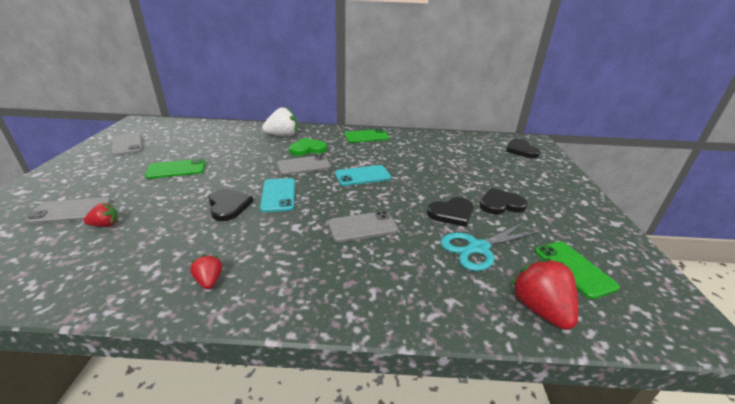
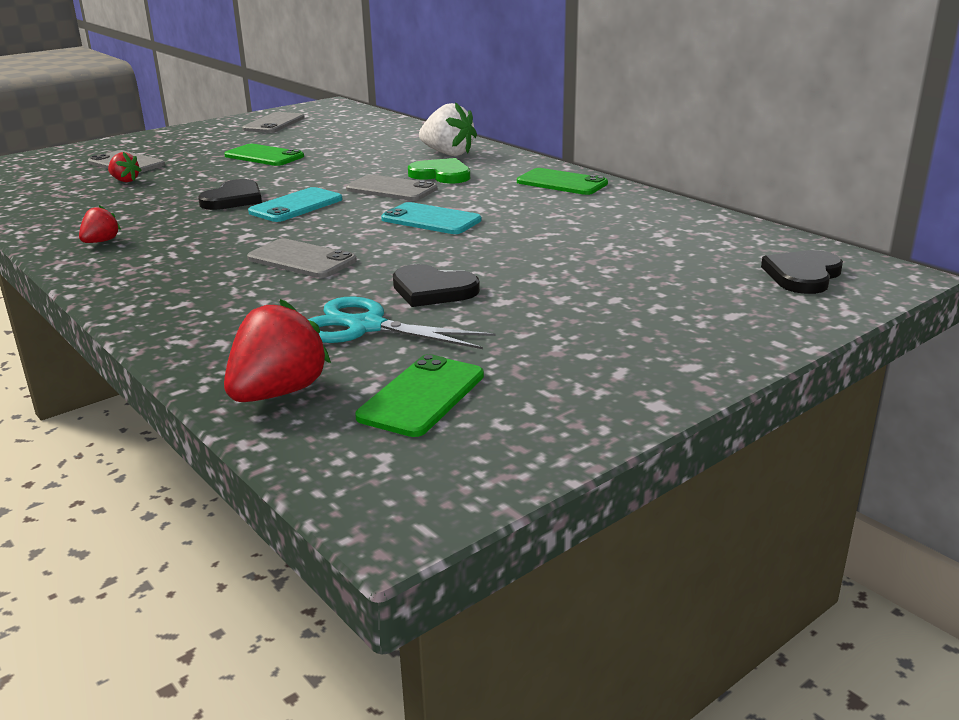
camera: 50 degrees right, 5 degrees down
(500, 204) = (530, 310): black heart -> none

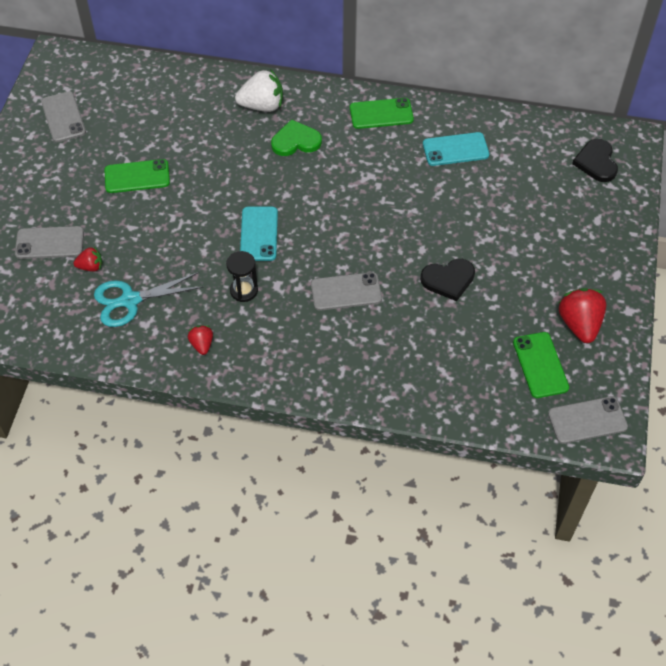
camera: 40 degrees left, 30 degrees up
(209, 228) = (244, 290): none -> black hourglass
(233, 199) = (206, 248): black heart -> none
(278, 393) = (482, 402): red strawberry -> red strawberry (579, 324)
(366, 327) = (457, 331): turquoise scissors -> turquoise scissors (130, 300)
(391, 189) = (289, 179): grey phone -> grey phone (587, 420)
(431, 220) = (360, 205): turquoise phone -> turquoise phone (455, 149)

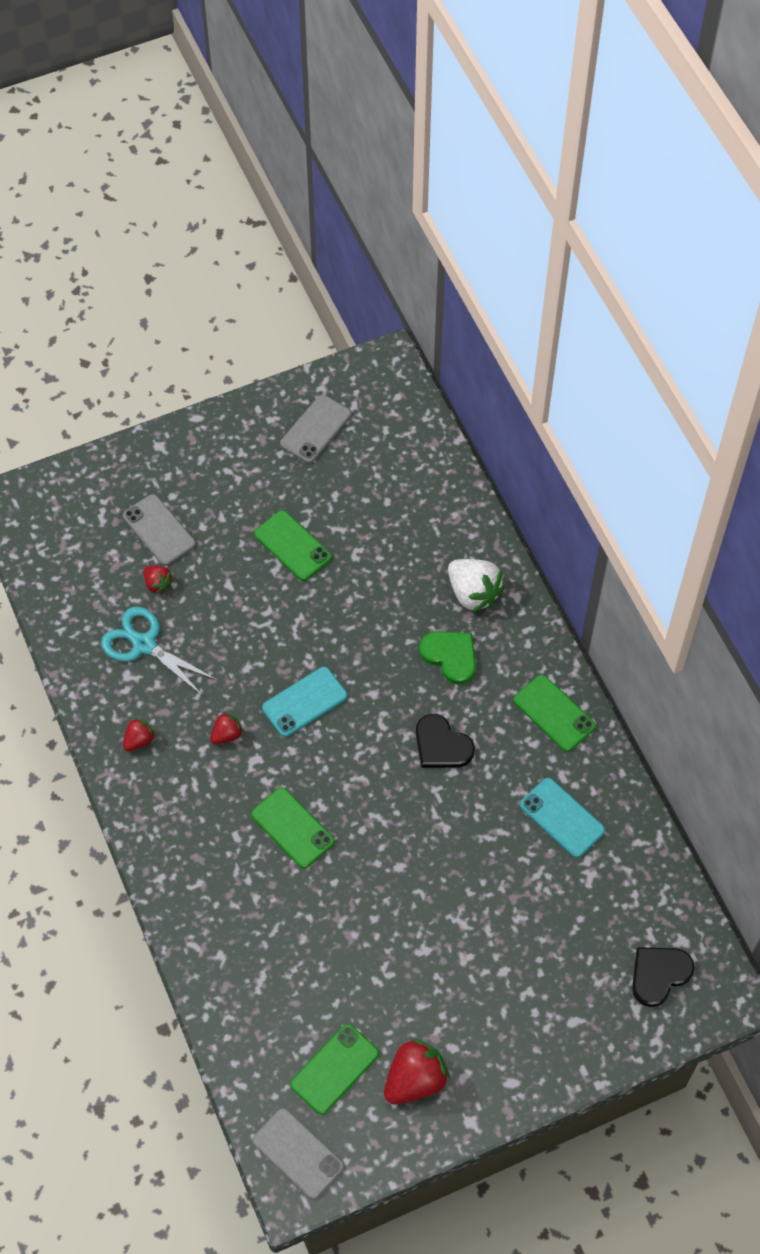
camera: 55 degrees right, 5 degrees up
(244, 290) = (227, 734): black hourglass -> red strawberry
(346, 292) = (292, 828): grey phone -> green phone
(448, 280) = (378, 916): black heart -> black heart (441, 745)

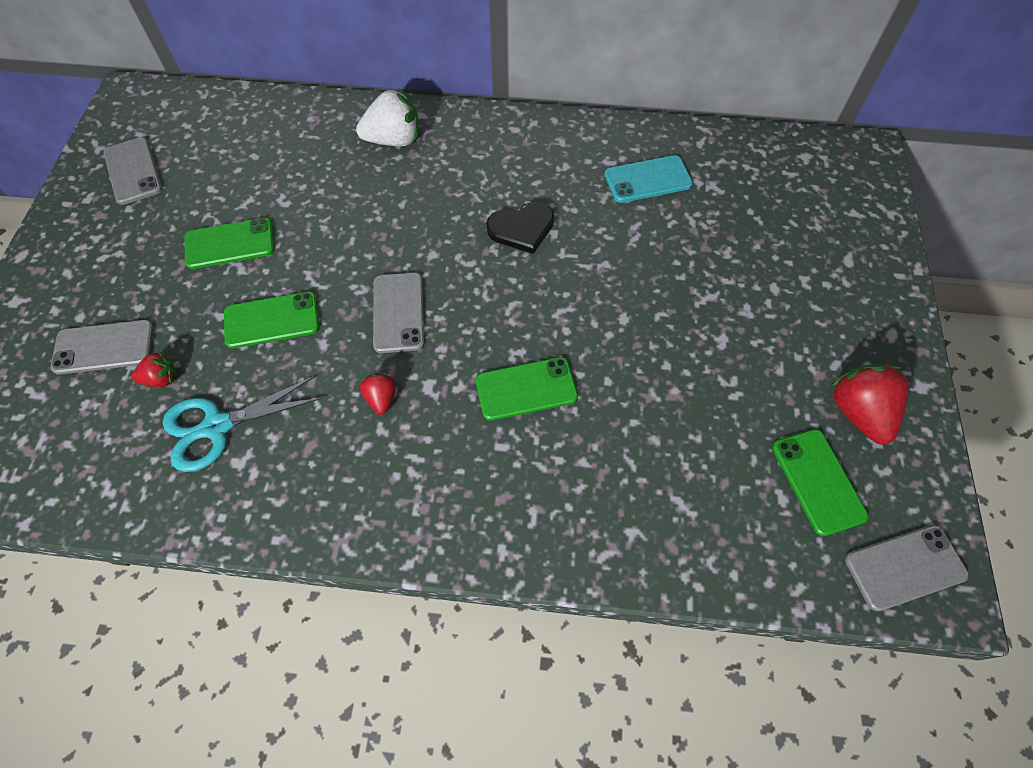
camera: 60 degrees left, 0 degrees up
(139, 740) = (323, 489): red strawberry -> none
(304, 702) = (398, 312): turquoise phone -> grey phone
(450, 656) = (440, 182): green heart -> none
(554, 713) = (547, 141): green phone -> green phone (272, 320)
(659, 974) = (829, 184): black heart -> none

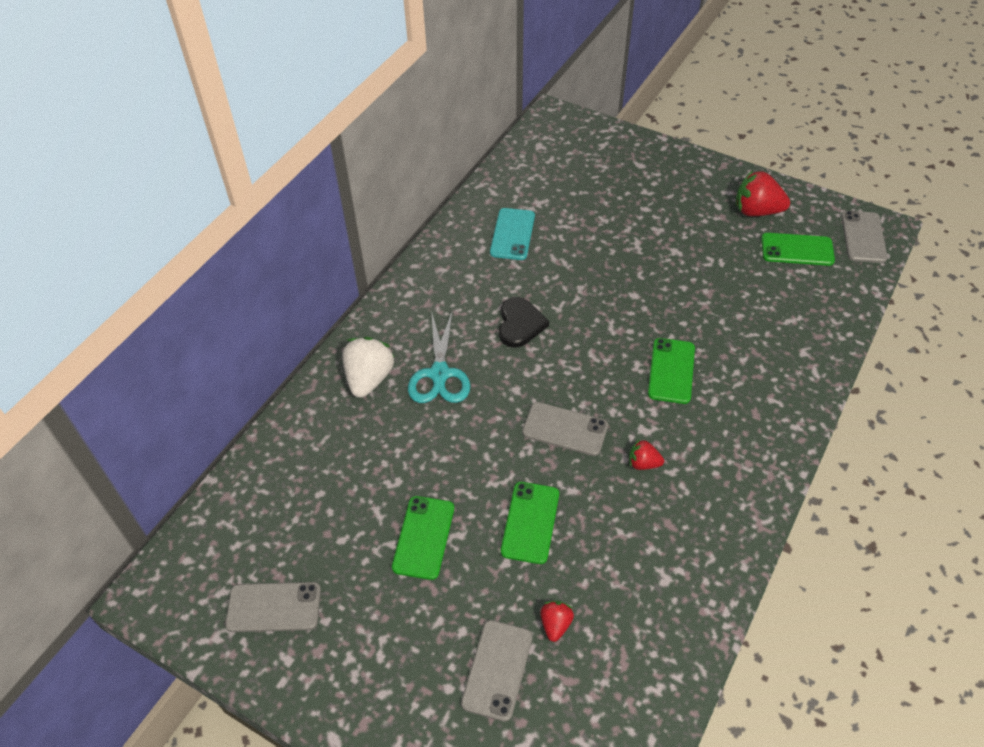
camera: 65 degrees left, 10 degrees down
(217, 426) = (624, 588): turquoise scissors -> turquoise scissors (439, 374)

